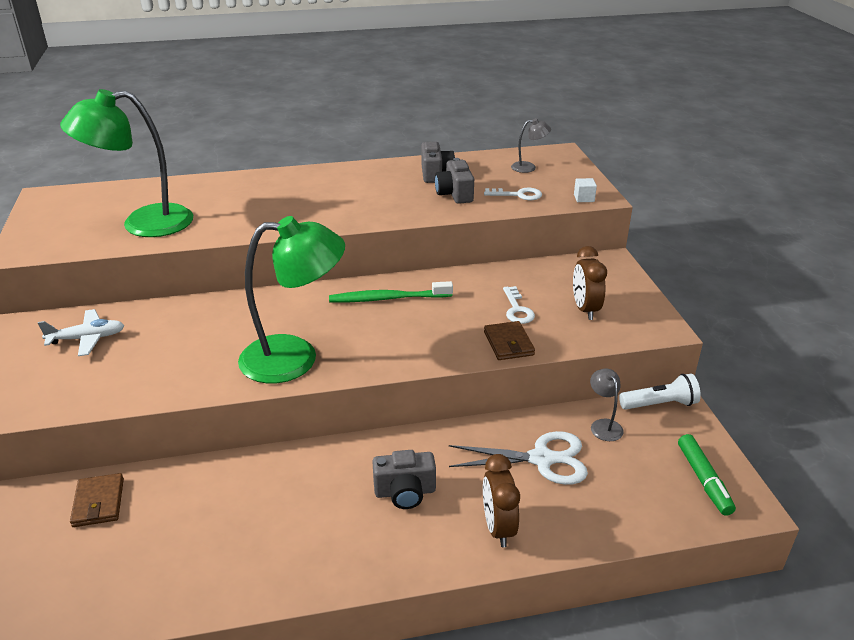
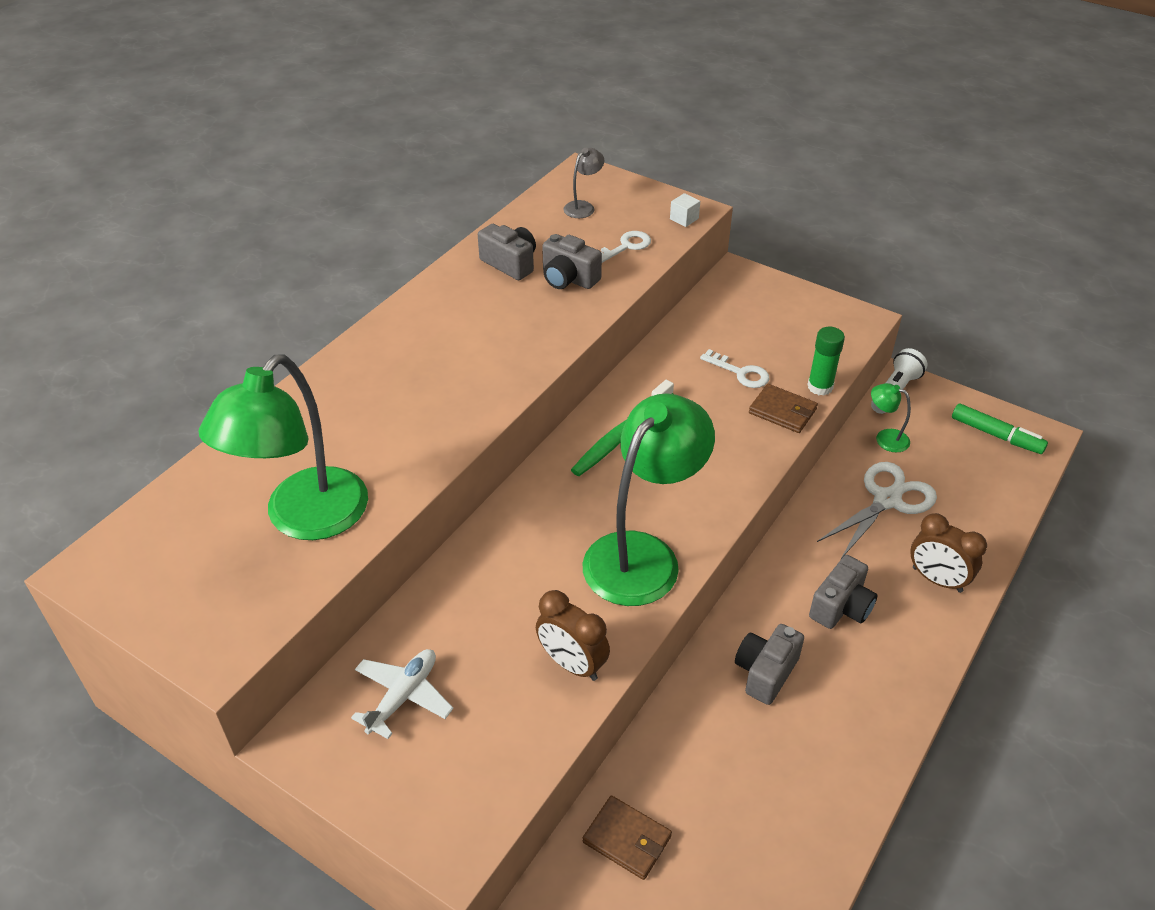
camera: 45 degrees left, 10 degrees up
(300, 488) = (765, 672): none -> grey camera
(559, 346) = (820, 387): none -> green glue stick
(585, 309) = (788, 337): brown clock -> brown clock (572, 664)
(603, 425) = (885, 438): grey lamp -> green lamp

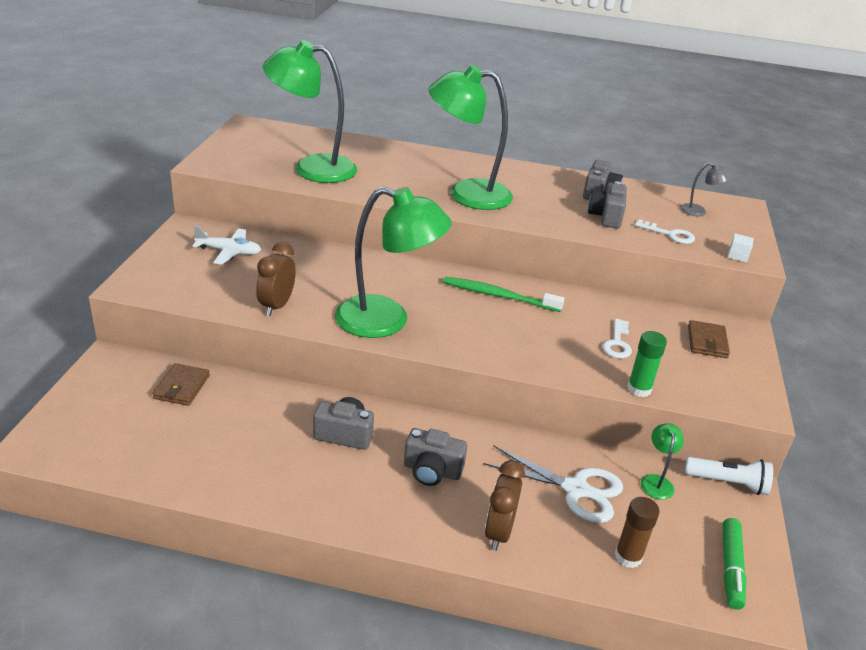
camera: 65 degrees right, 10 degrees down
(461, 377) = (466, 194): none -> green lamp
(782, 411) = (589, 370): brown wallet -> brown wallet (707, 342)
(977, 496) = (628, 557): none -> brown glue stick

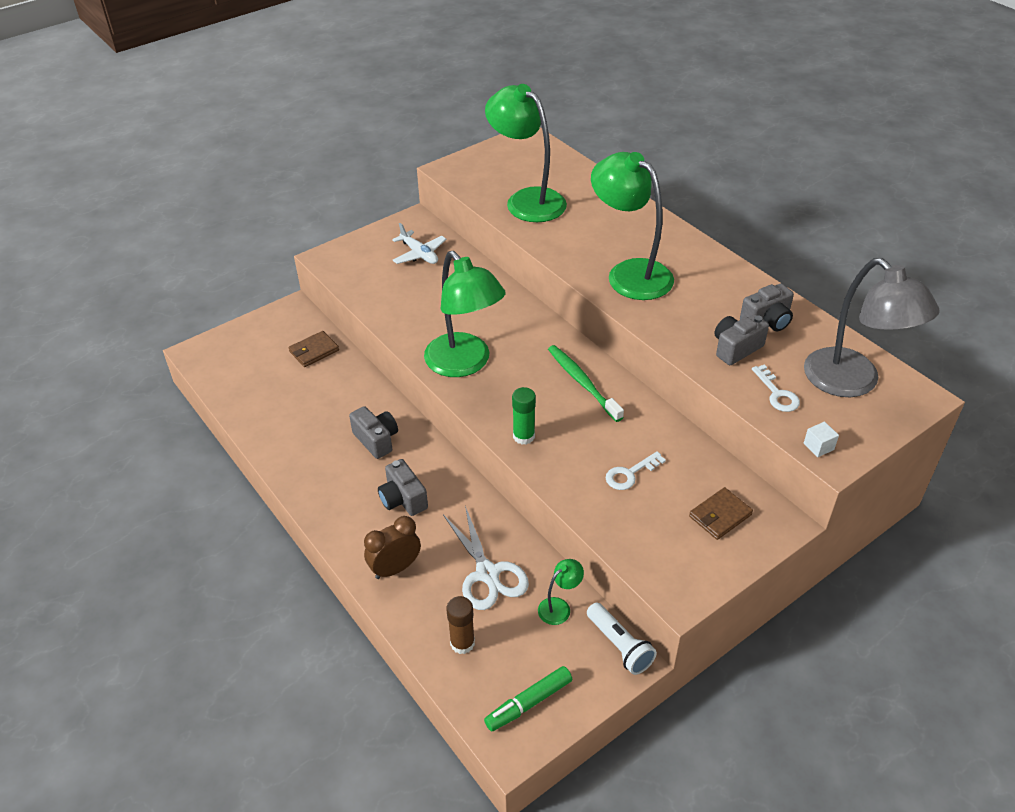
camera: 45 degrees right, 10 degrees up
(277, 306) = (401, 315): brown clock -> none
(639, 389) = (592, 521): green glue stick -> green glue stick (523, 436)
(698, 211) = (852, 382): grey lamp -> grey lamp, size x2.38

